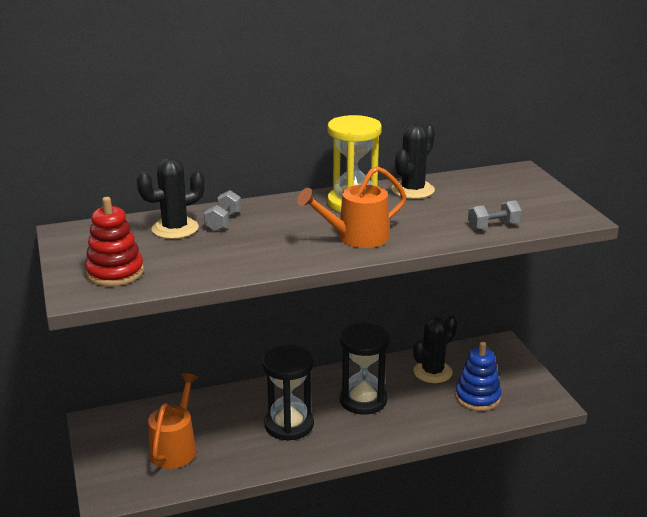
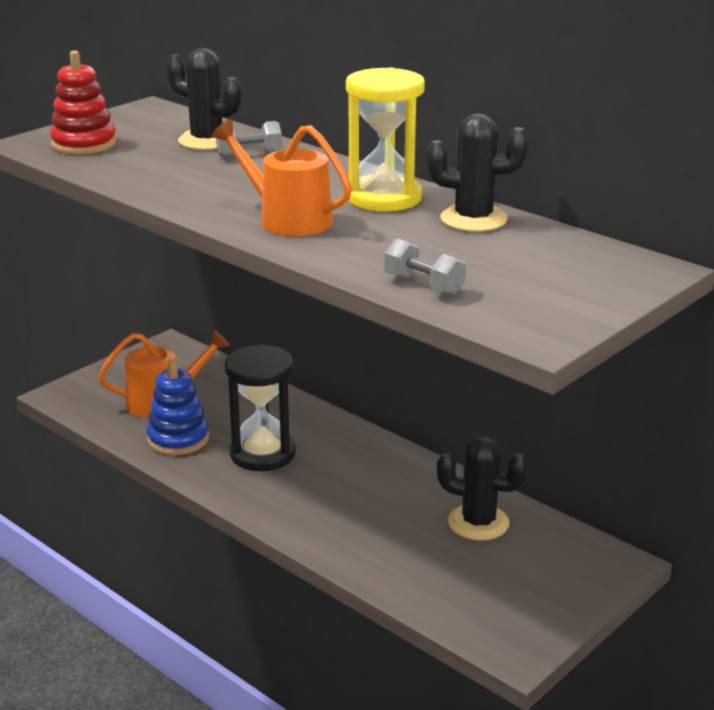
camera: 60 degrees right, 0 degrees up
(363, 400) = (359, 488): black hourglass -> none
(477, 397) = (458, 576): blue stacking toy -> blue stacking toy (178, 439)

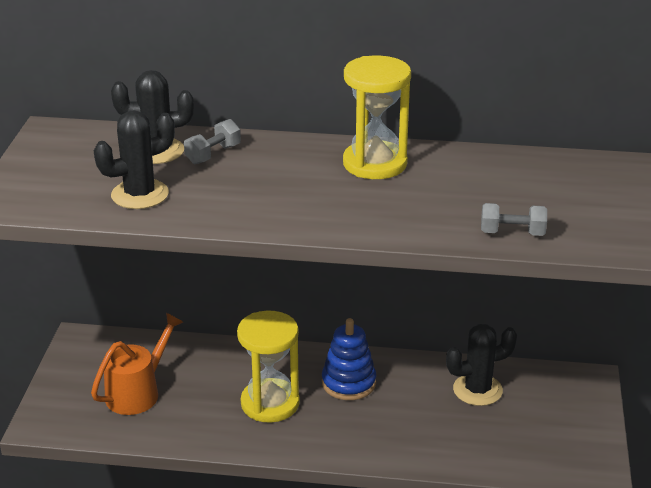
camera: 35 degrees left, 5 degrees up
(84, 144) = (55, 188): red stacking toy -> none
(178, 439) = (189, 420): blue stacking toy -> blue stacking toy (348, 383)
(262, 453) = (270, 403): black hourglass -> yellow hourglass
(287, 219) = (338, 208): orange watering can -> none
(473, 219) = (461, 162): black cactus -> black cactus (140, 194)

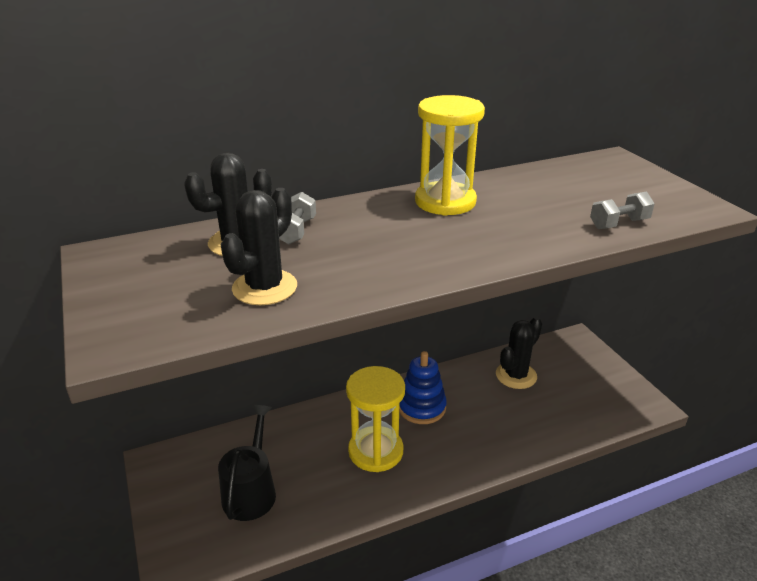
camera: 30 degrees left, 0 degrees up
(137, 392) = (251, 491): orange watering can -> black watering can

